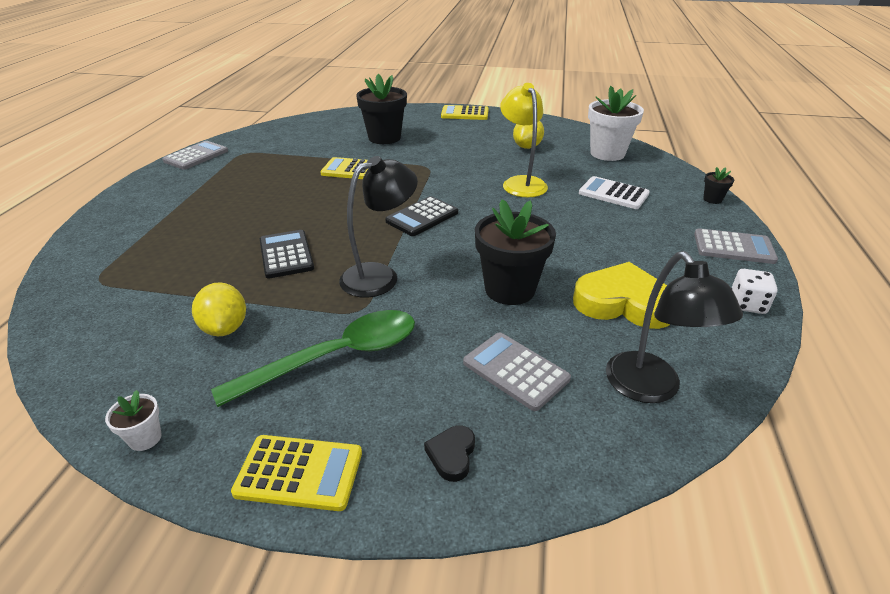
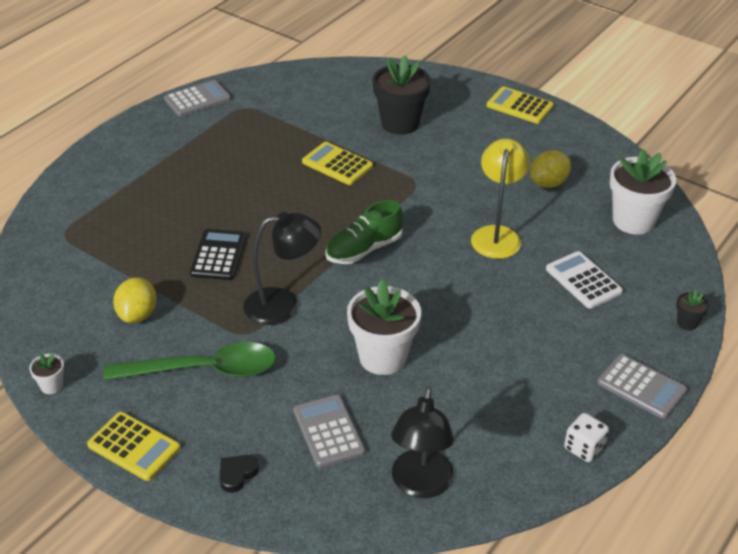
camera: 25 degrees right, 5 degrees up
(422, 217) = (364, 249): black calculator -> green shoe
(509, 289) = (383, 357): black flower pot -> white flower pot
(623, 303) = (471, 405): yellow heart -> none

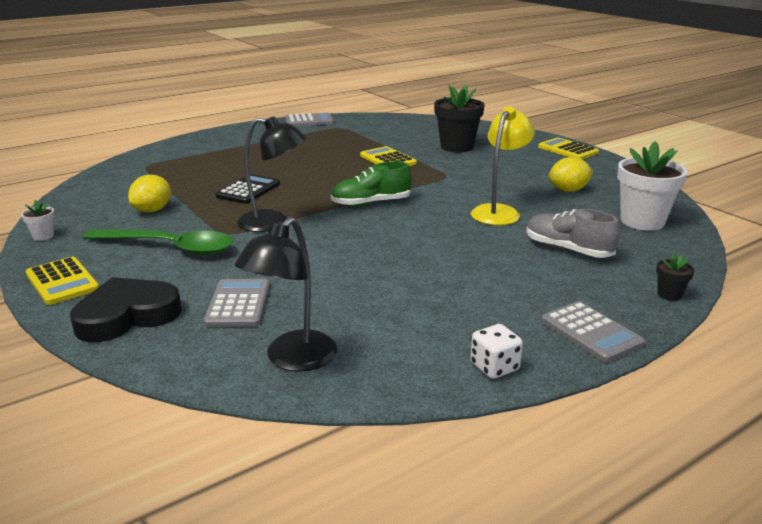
camera: 20 degrees right, 15 degrees down
(237, 474) = (127, 316): black heart -> black heart, size x2.22
(383, 357) = (332, 266): white flower pot -> none
(583, 280) = (568, 250): white calculator -> grey shoe

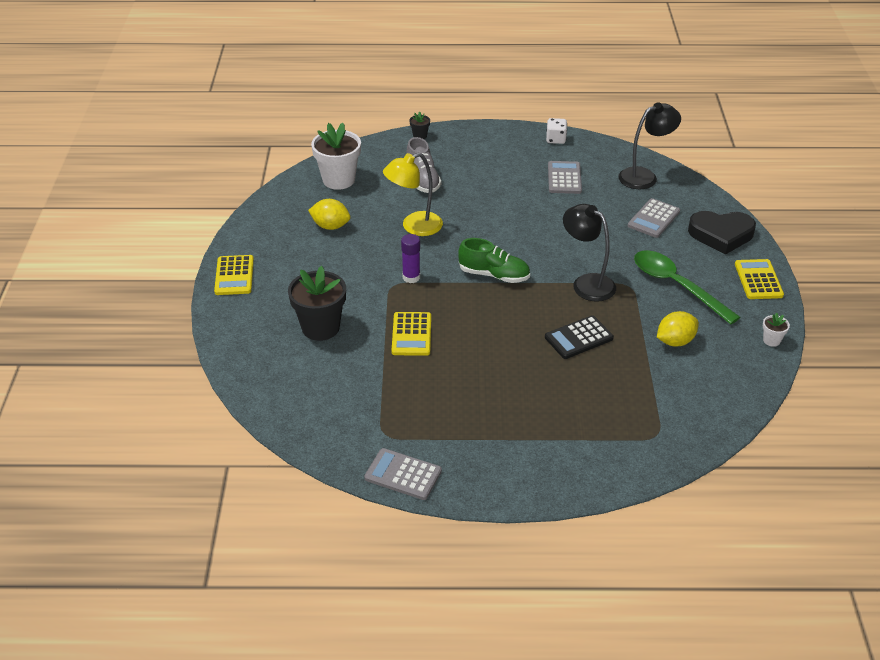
camera: 145 degrees left, 15 degrees up
(440, 183) = (411, 277): none -> purple glue stick
(591, 332) = (490, 136): grey calculator -> grey calculator (564, 178)

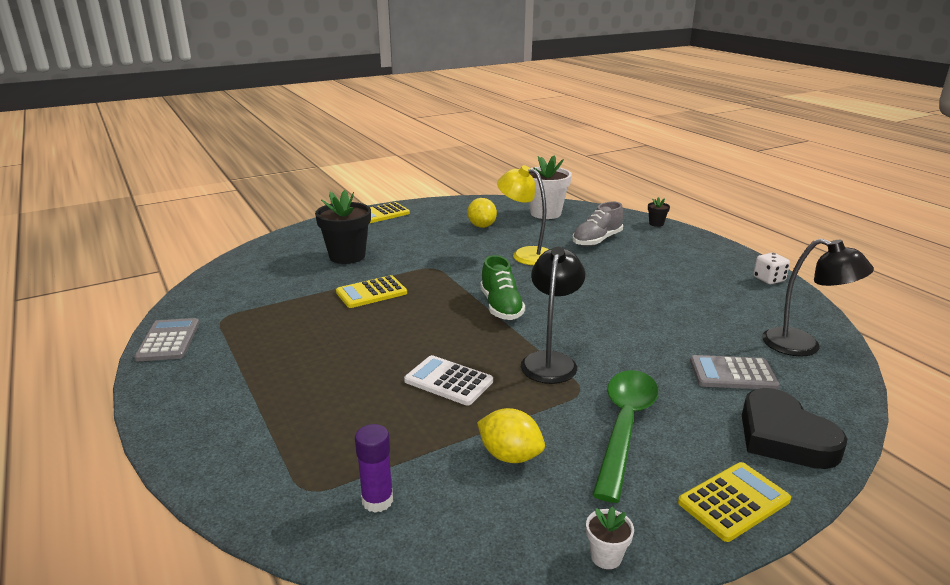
camera: 60 degrees right, 15 degrees down
(411, 277) = (452, 272): purple glue stick -> purple glue stick (377, 501)
(564, 178) = (712, 300): grey calculator -> none
(579, 338) = (448, 381): black calculator -> white calculator

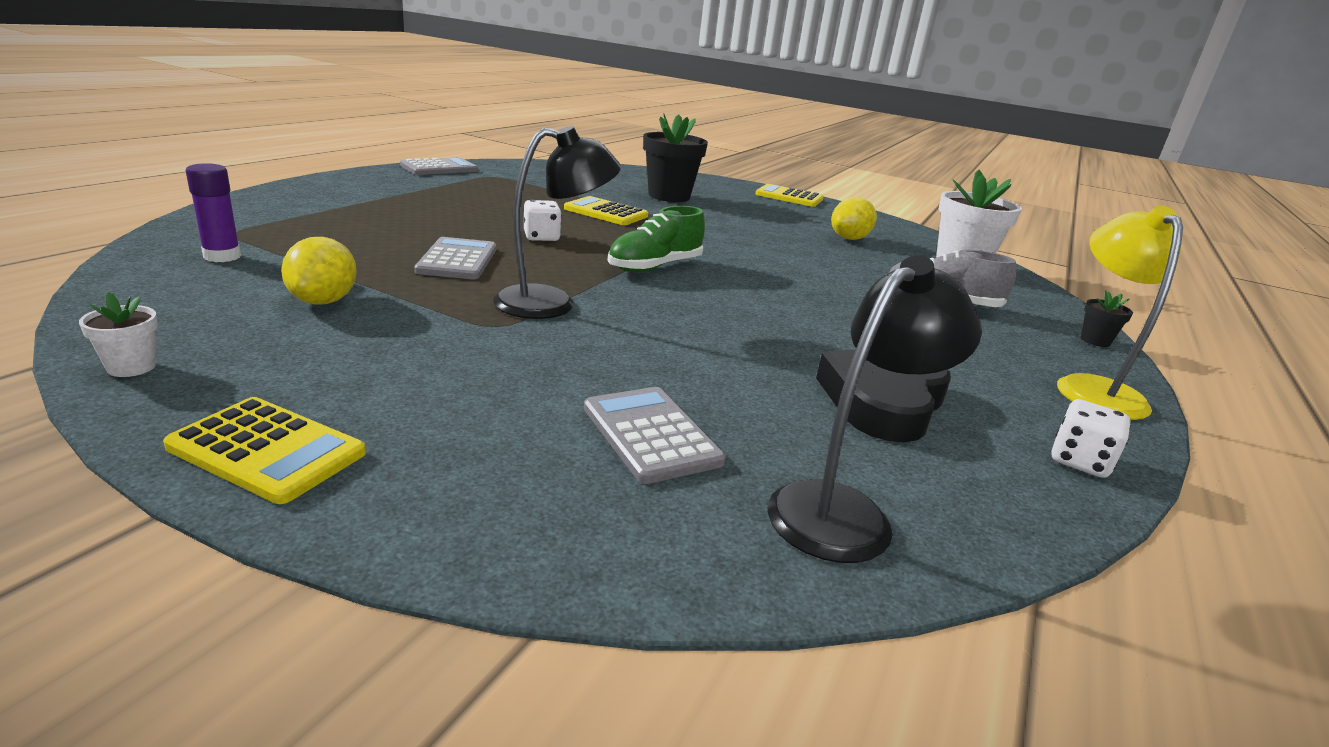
camera: 55 degrees right, 0 degrees up
(415, 334) = (541, 237): none -> white dice
(448, 381) = (457, 260): white calculator -> grey calculator
(525, 254) = (814, 266): yellow lamp -> yellow lamp (1092, 388)
(624, 426) = (426, 358): green spoon -> none
(784, 436) = (481, 493): black heart -> black heart (883, 401)
(803, 346) = (844, 510): black lamp -> black lamp turned 135 degrees counterclockwise

